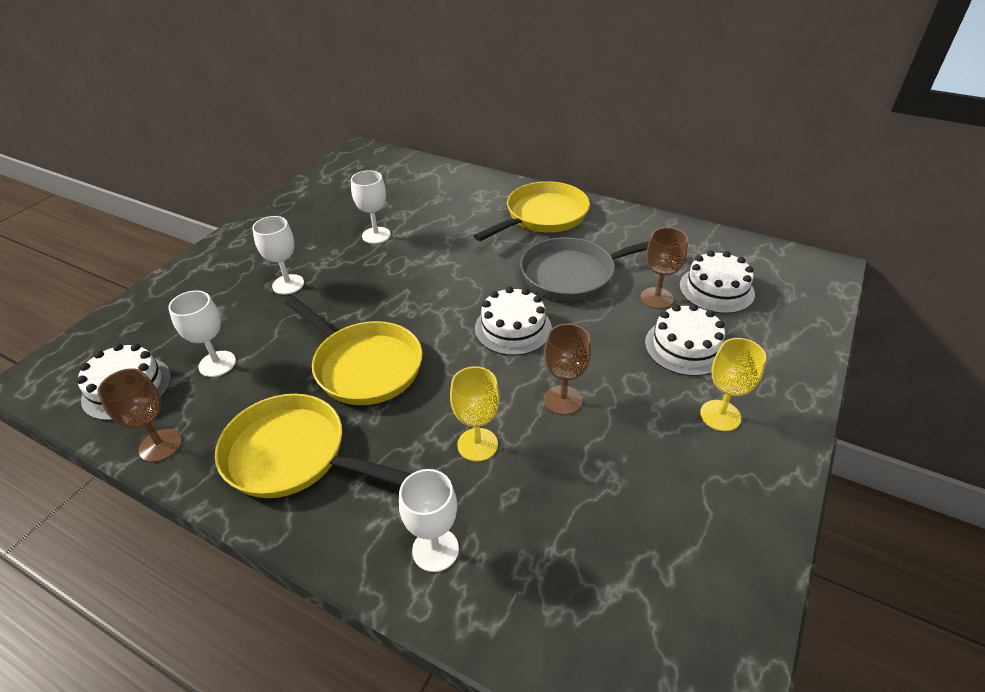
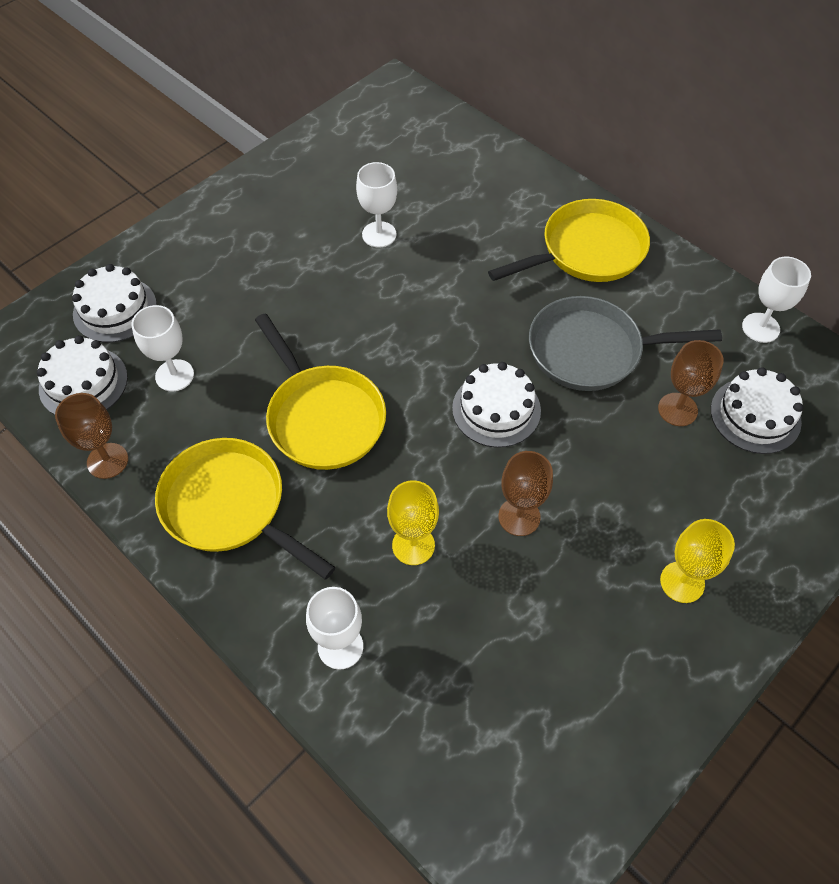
camera: 15 degrees right, 15 degrees up
(288, 284) = (265, 285): white goblet -> white goblet (760, 328)
(685, 347) = (682, 485): white cake -> white cake (115, 309)

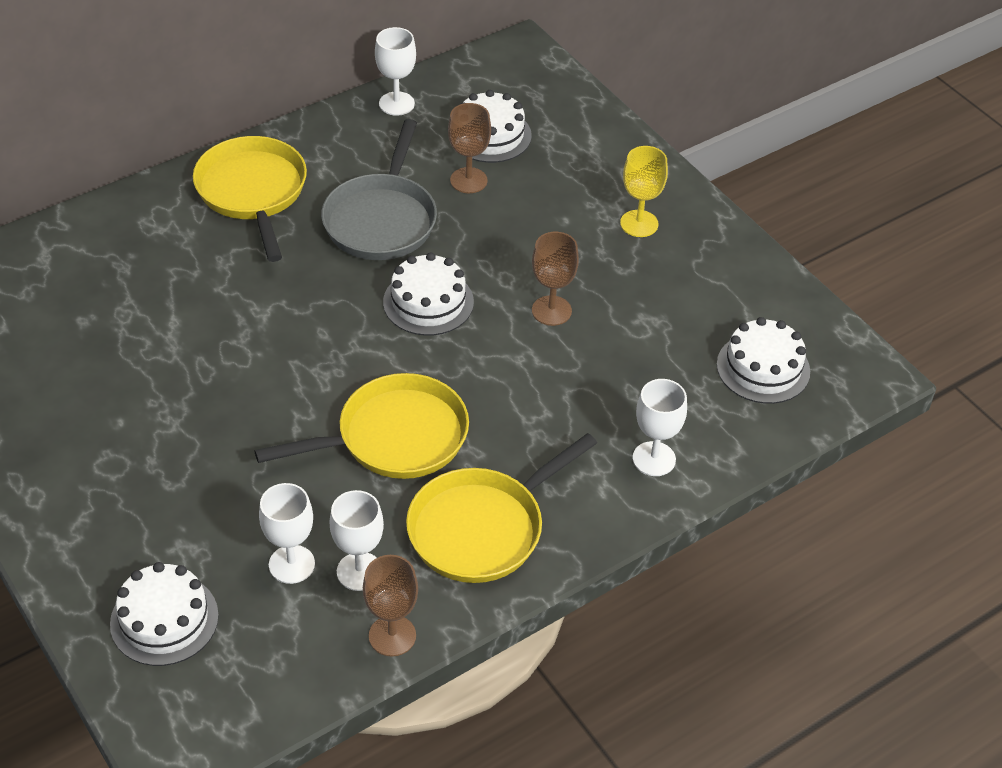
camera: 80 degrees left, 10 degrees down
(83, 383) = (270, 657): white cake -> white cake (763, 368)
(379, 234) = (153, 352): white goblet -> white goblet (359, 571)
(413, 545) = (562, 390): yellow goblet -> none

